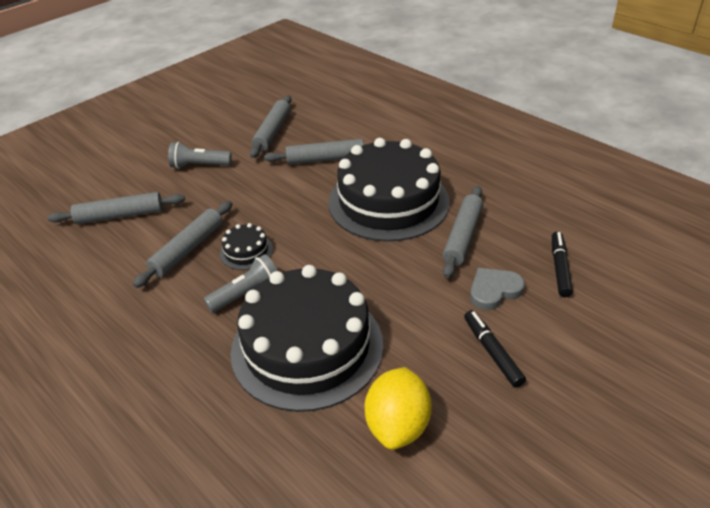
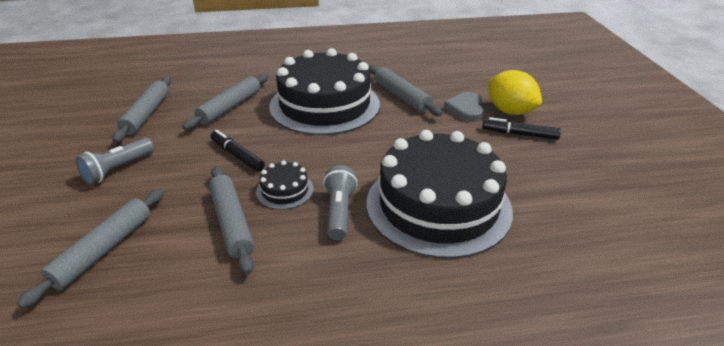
camera: 55 degrees left, 5 degrees down
(272, 132) = (146, 114): grey rolling pin -> grey rolling pin turned 45 degrees clockwise
(397, 425) = (554, 197): yellow lemon -> yellow lemon (510, 111)
(559, 268) = (471, 82): black marker -> black marker (237, 155)

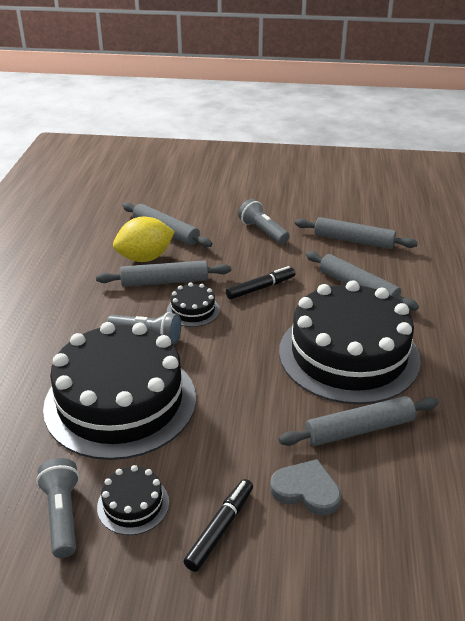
camera: 105 degrees right, 0 degrees up
(510, 111) = (287, 545): yellow lemon -> yellow lemon (145, 258)
(533, 172) = (133, 504): none -> black cake
(571, 203) = (62, 515): none -> grey flashlight

